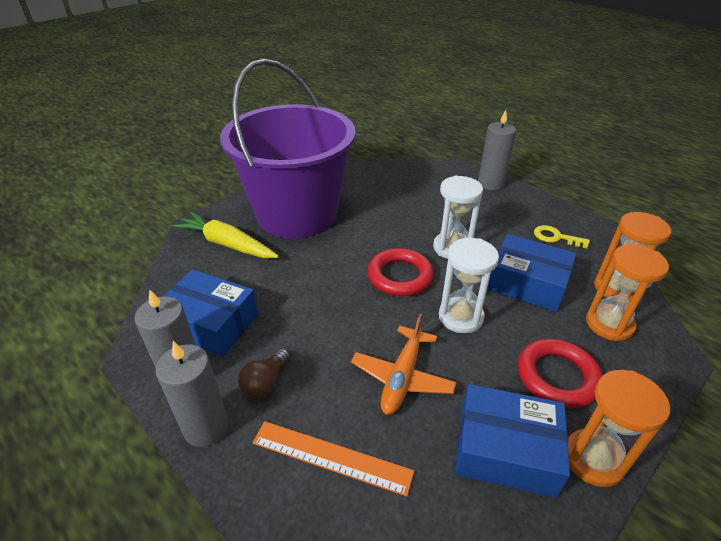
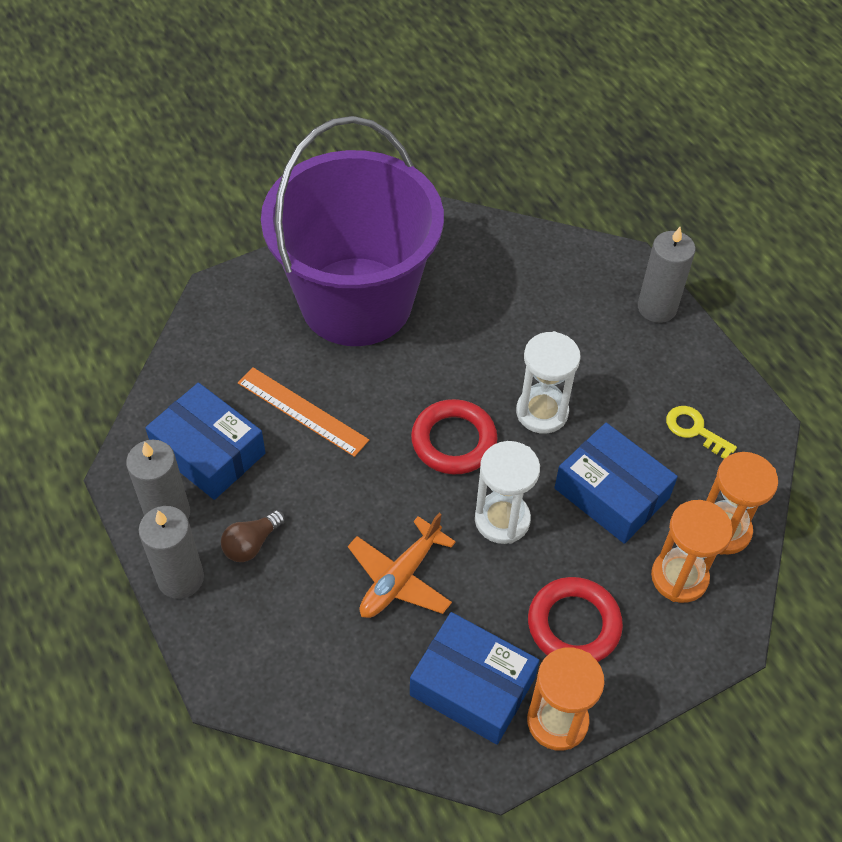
camera: 15 degrees right, 15 degrees up
(227, 244) = (252, 334): yellow carrot -> none
(331, 457) = (295, 644): orange ruler -> orange ruler (302, 411)

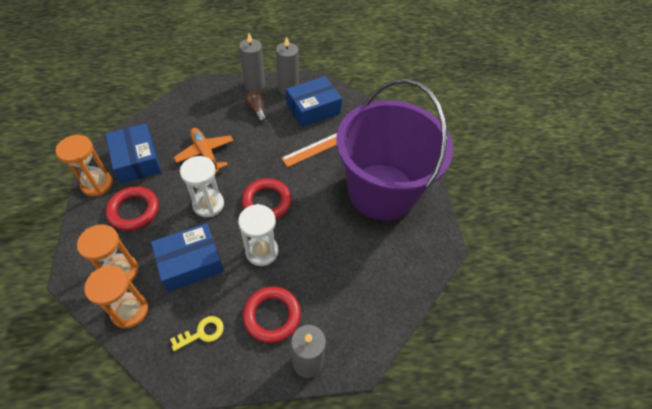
camera: 110 degrees right, 0 degrees up
(472, 686) = (137, 160): blue box -> blue box turned 75 degrees counterclockwise
(625, 364) = (272, 316): none -> red ring

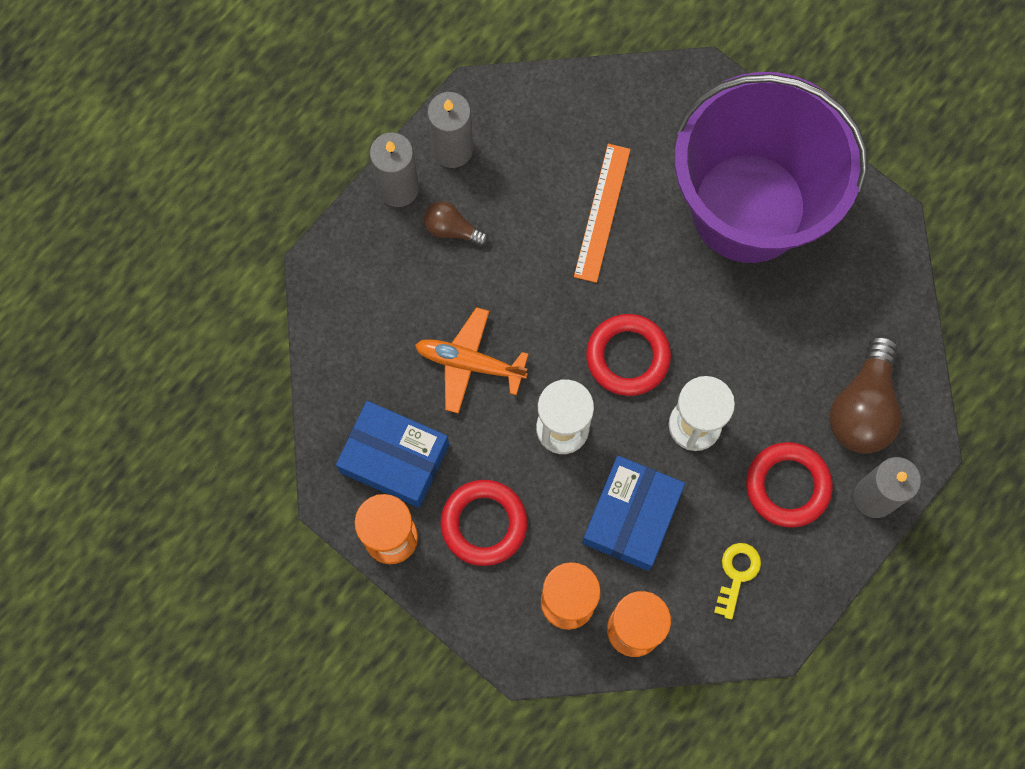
camera: 40 degrees left, 20 degrees up
(313, 108) = (526, 153): blue box -> none
(347, 314) = (863, 407): none -> brown light bulb

